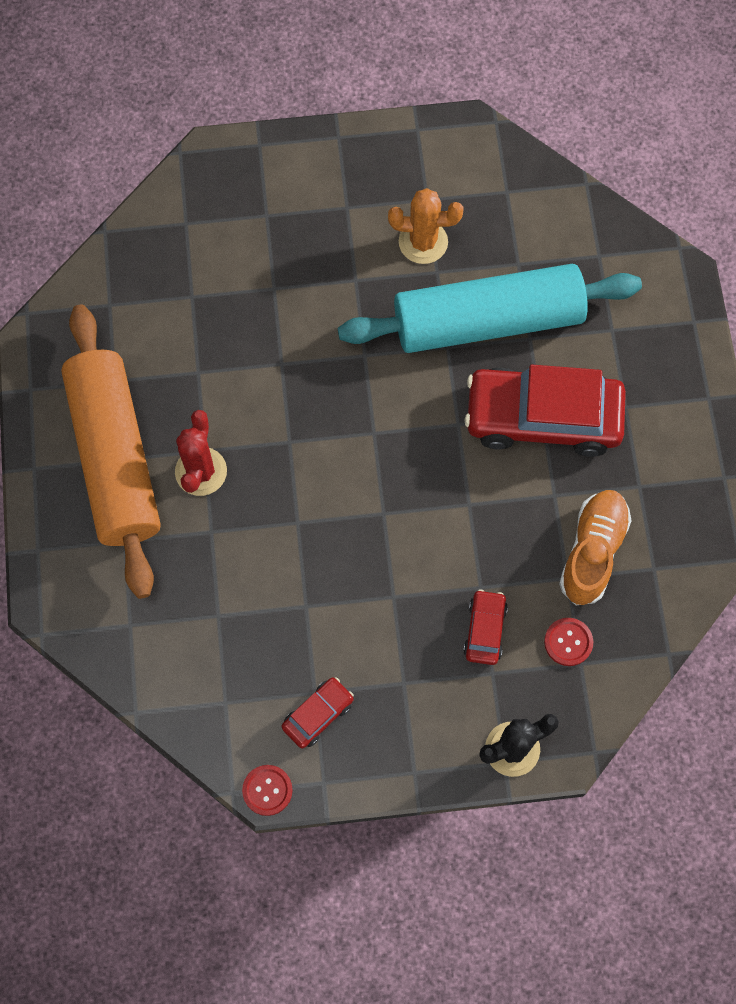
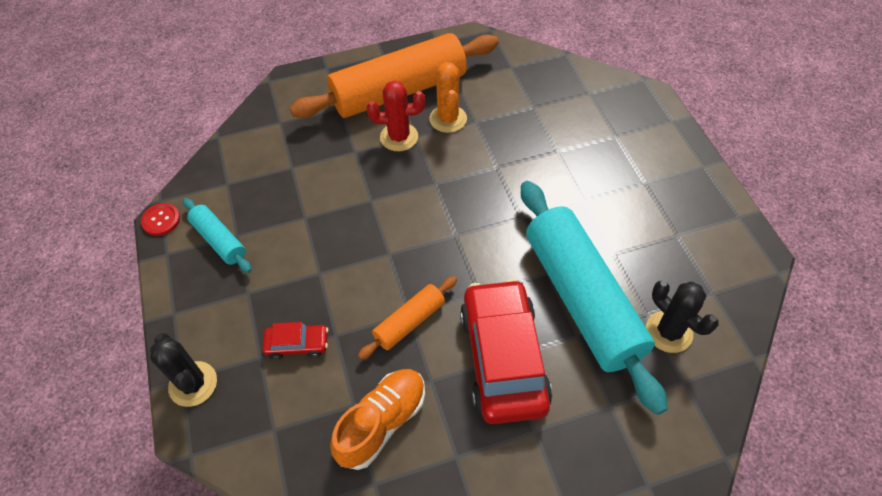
camera: 80 degrees right, 15 degrees down
(318, 714) = (219, 240): red car -> turquoise rolling pin
(423, 242) = (636, 239): orange cactus -> orange cactus (448, 119)
(480, 505) = (409, 322): none -> orange rolling pin
(543, 250) = (668, 332): none -> black cactus
(568, 642) = (292, 415): red button -> none
(592, 552) = (382, 423): orange shoe -> orange shoe turned 60 degrees counterclockwise

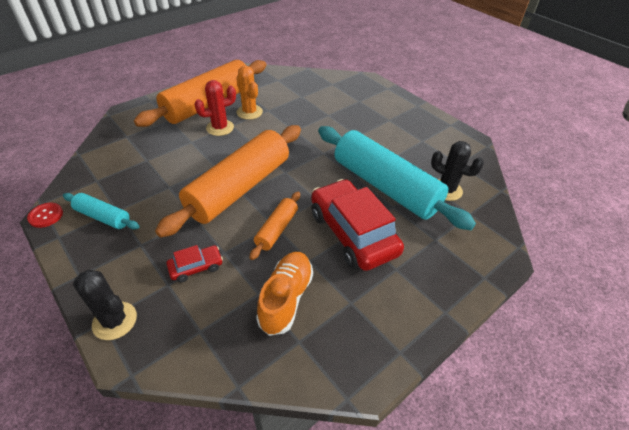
camera: 25 degrees left, 10 degrees down
(388, 244) = (239, 188): none -> orange rolling pin

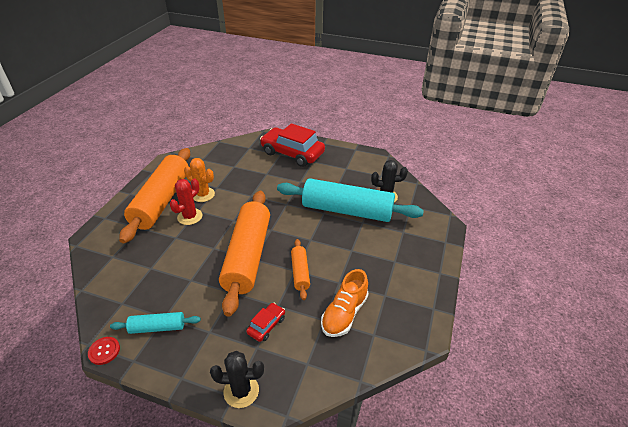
camera: 30 degrees left, 5 degrees down
(286, 298) = (344, 313): orange shoe -> orange shoe turned 135 degrees counterclockwise
(352, 233) = (351, 251): red car -> red car (292, 153)

